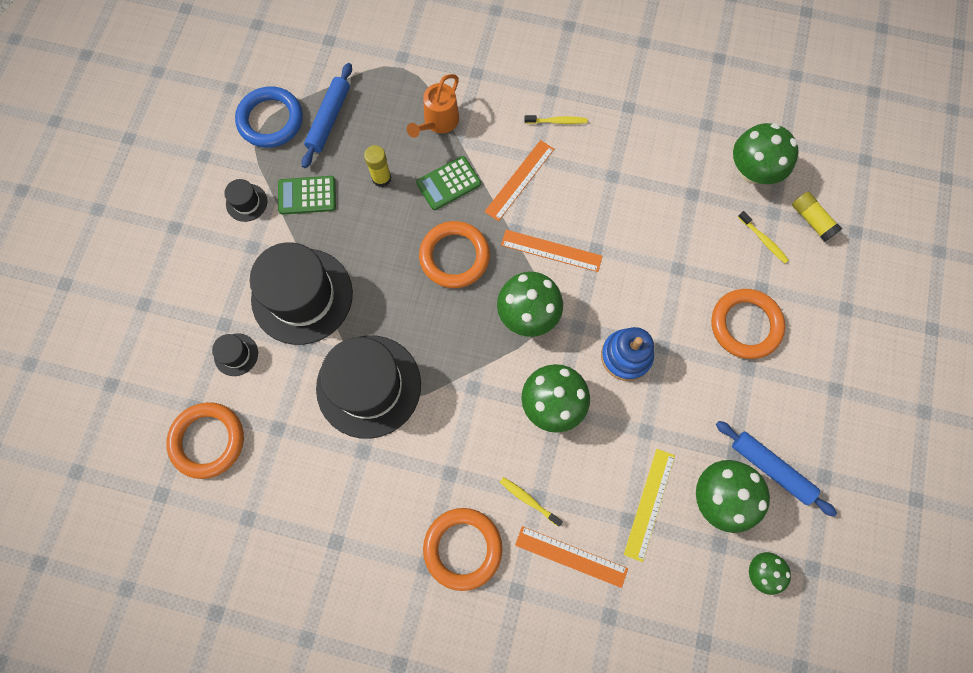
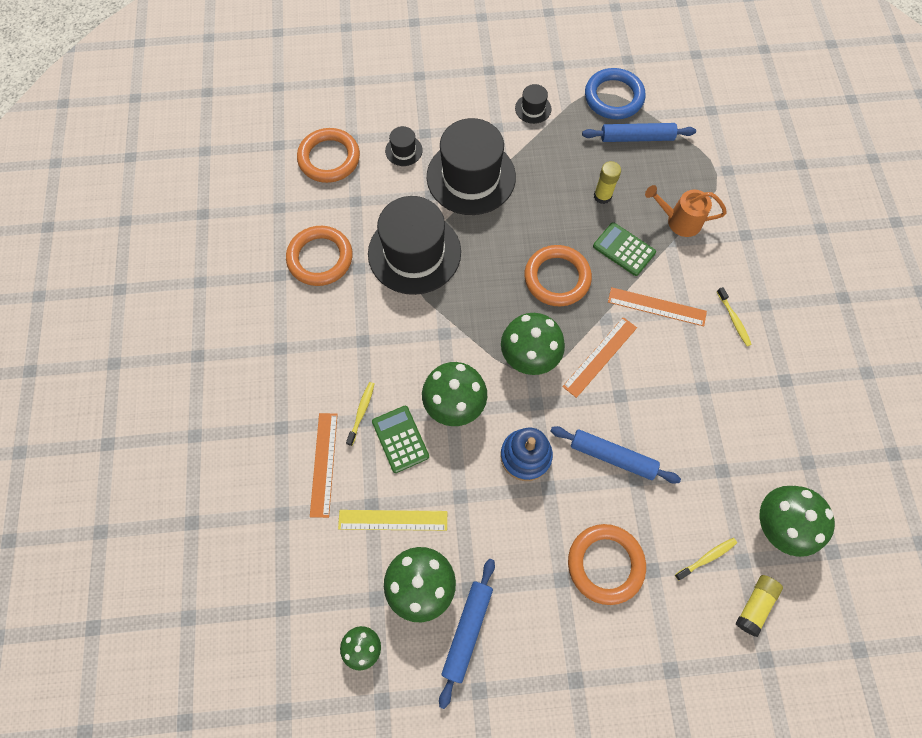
camera: 70 degrees right, 5 degrees down
(307, 195) = (559, 148): green calculator -> green calculator (400, 439)
(463, 548) = (304, 372): orange ring -> orange ring (320, 258)
(551, 250) = (600, 356): orange ruler -> orange ruler turned 45 degrees clockwise
(651, 279) = (612, 456): none -> blue rolling pin
(763, 240) = (706, 558): yellow toothbrush -> yellow toothbrush turned 150 degrees counterclockwise

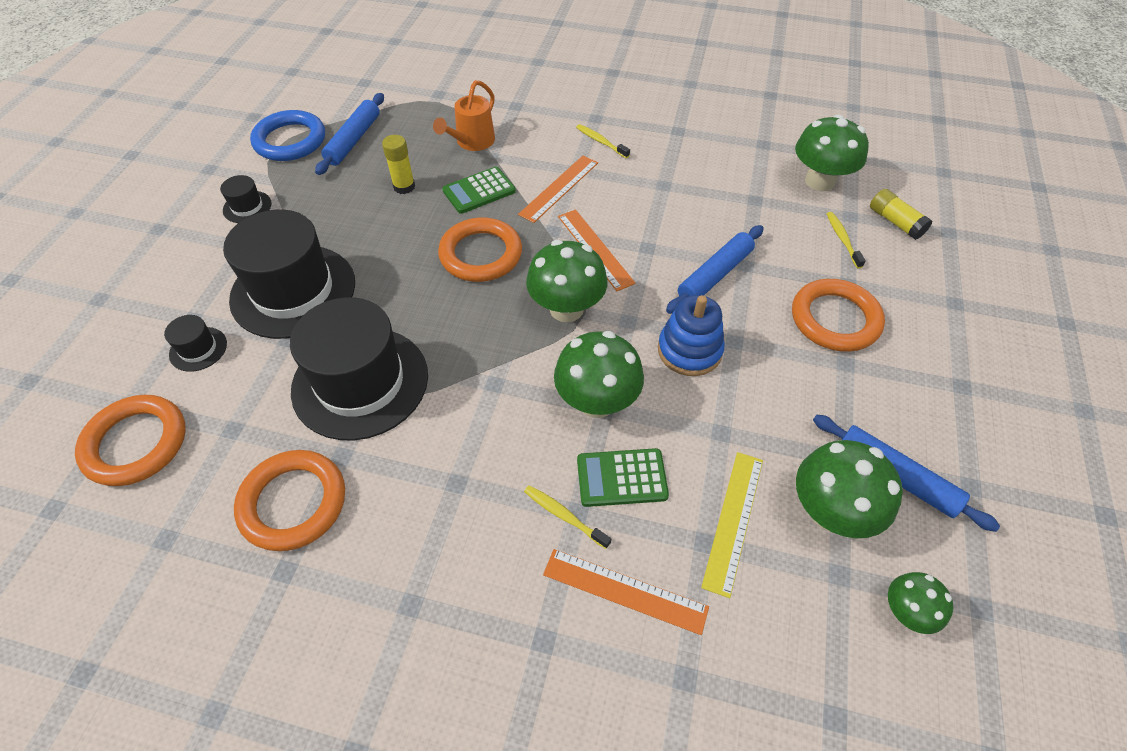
camera: 70 degrees left, 15 degrees down
(733, 319) = (601, 142): yellow toothbrush -> yellow toothbrush turned 135 degrees counterclockwise

